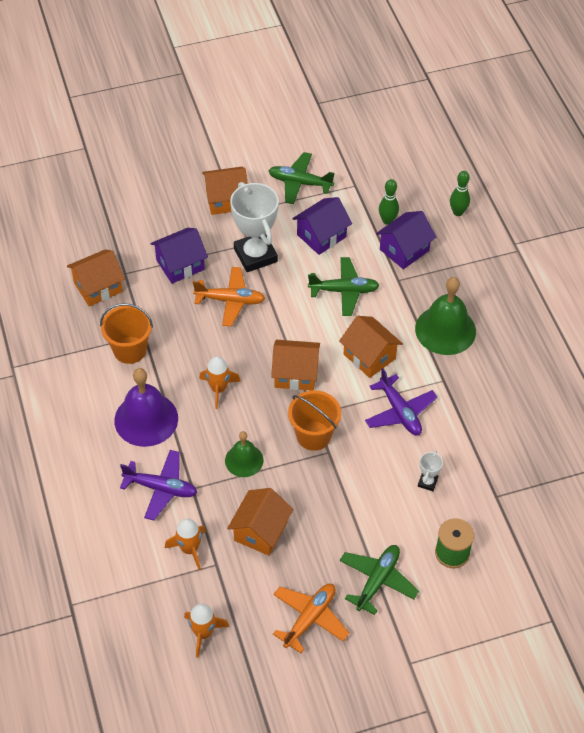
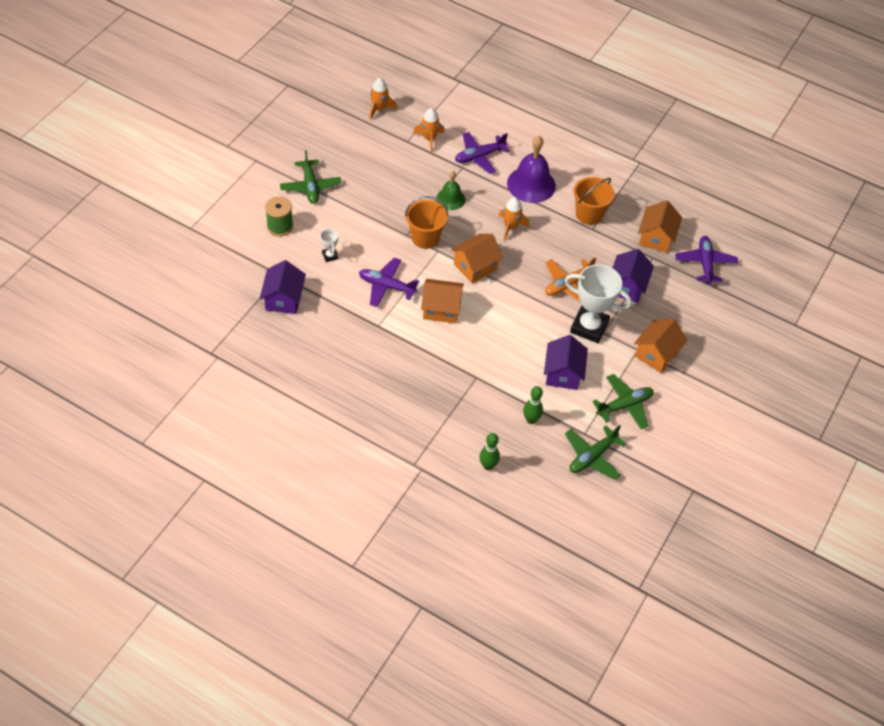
camera: 135 degrees right, 0 degrees up
(87, 238) = (705, 263): none -> purple plane
(260, 531) = (401, 170): orange house -> none
(309, 618) = (330, 147): orange plane -> none
(344, 291) = (504, 343): green plane -> green plane (592, 457)
(404, 250) = (495, 404): purple house -> purple house (284, 299)
(445, 330) = (409, 362): green bell -> none

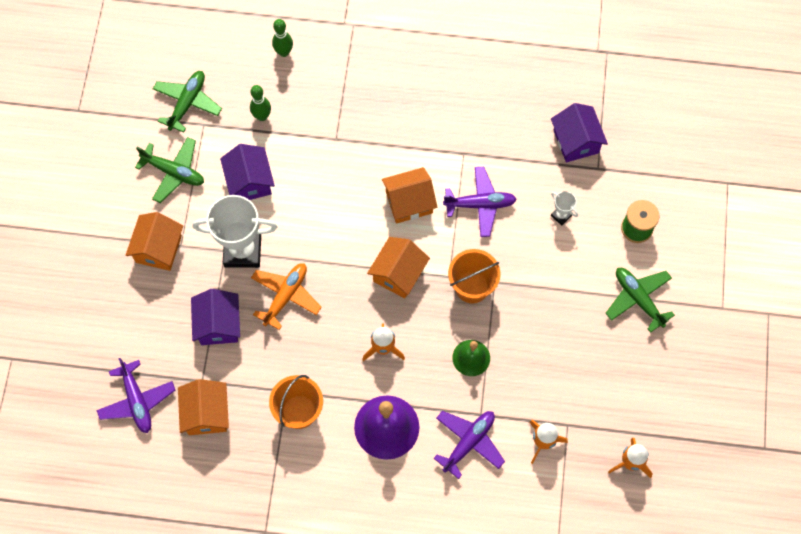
camera: 160 degrees right, 15 degrees up
(624, 405) = (173, 172): green plane -> green plane turned 105 degrees counterclockwise

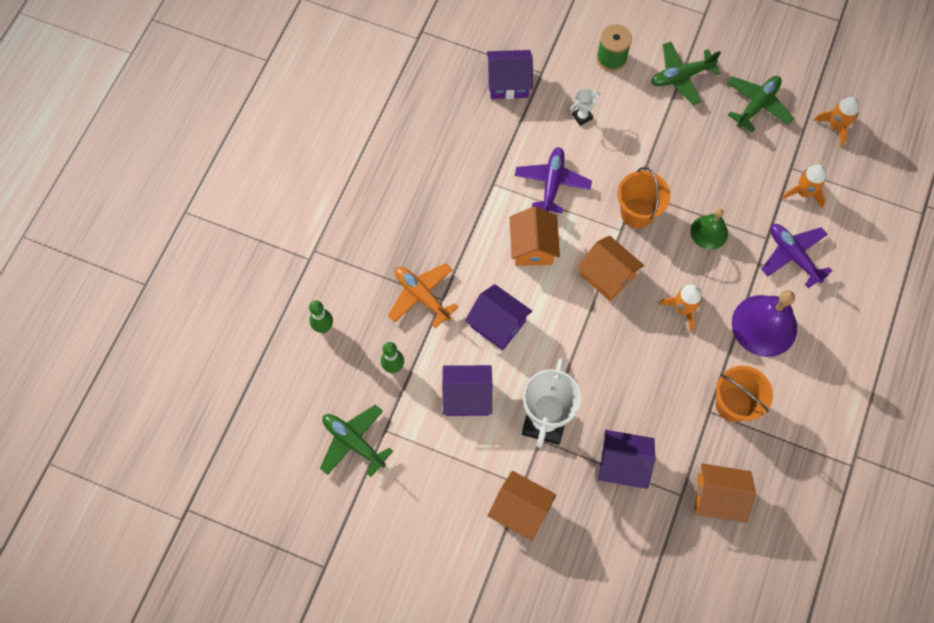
camera: 75 degrees left, 0 degrees up
(137, 400) = (689, 568): purple plane -> none
(173, 172) = (433, 474): green plane -> green plane (757, 105)
(285, 296) = (606, 389): orange plane -> orange plane (422, 296)
(324, 190) = (497, 324): none -> purple house

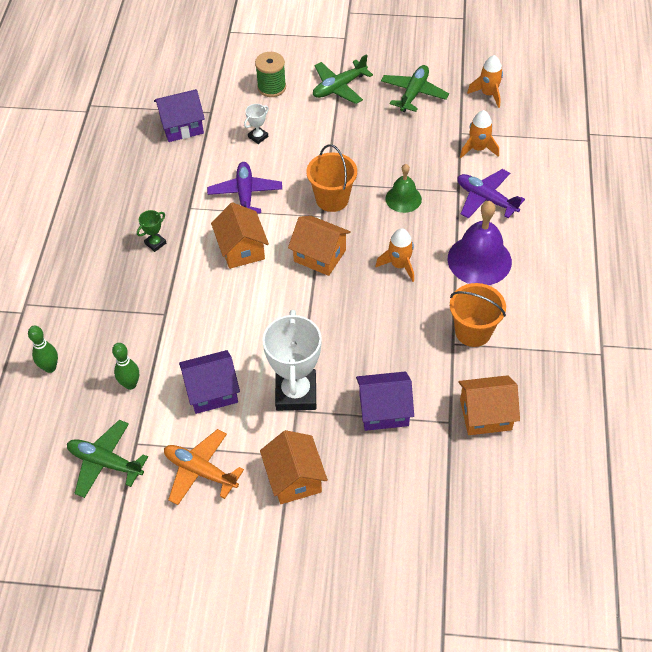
camera: 15 degrees left, 15 degrees down
(422, 296) = (143, 316): orange plane -> orange plane (200, 471)
(451, 216) = (155, 243): none -> green trophy
(497, 324) = (225, 321): purple house -> none
(520, 509) = (294, 478): orange house -> orange house turned 60 degrees clockwise

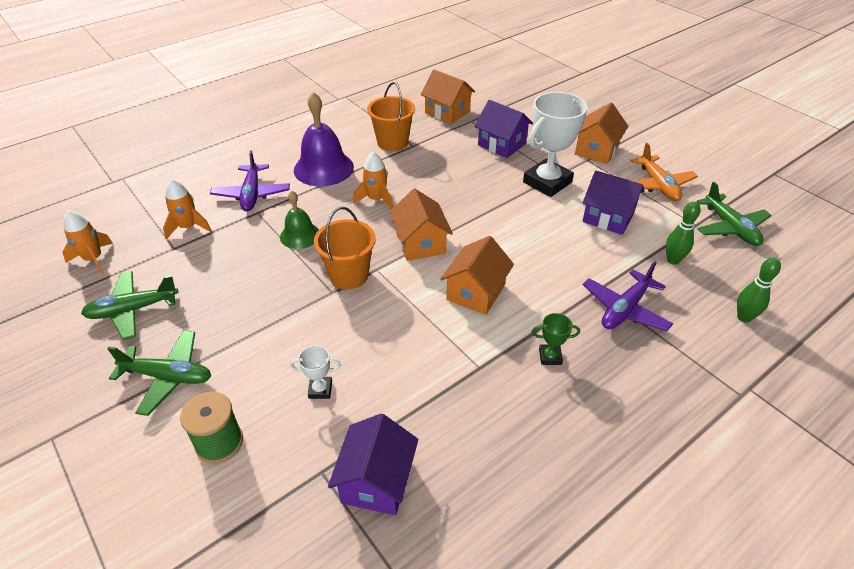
camera: 135 degrees left, 10 degrees down
(182, 126) = (376, 481): purple house -> purple house turned 75 degrees clockwise
(245, 194) = (412, 337): purple plane -> purple plane (625, 309)

